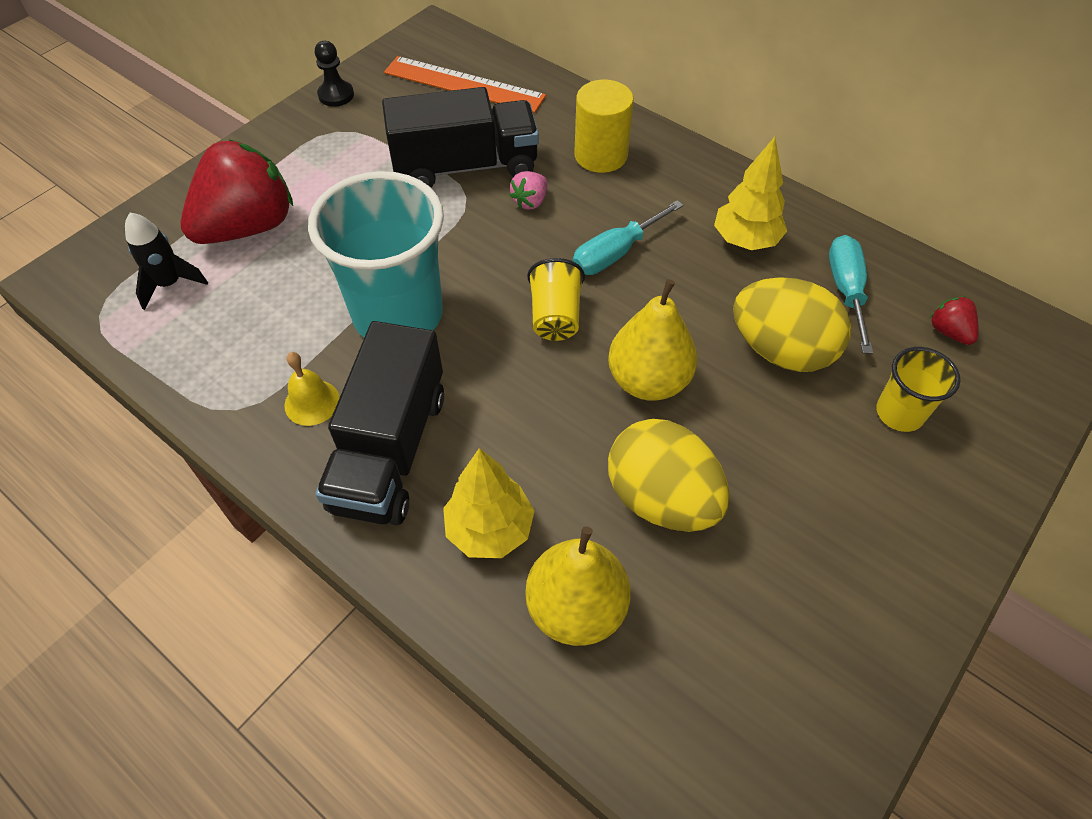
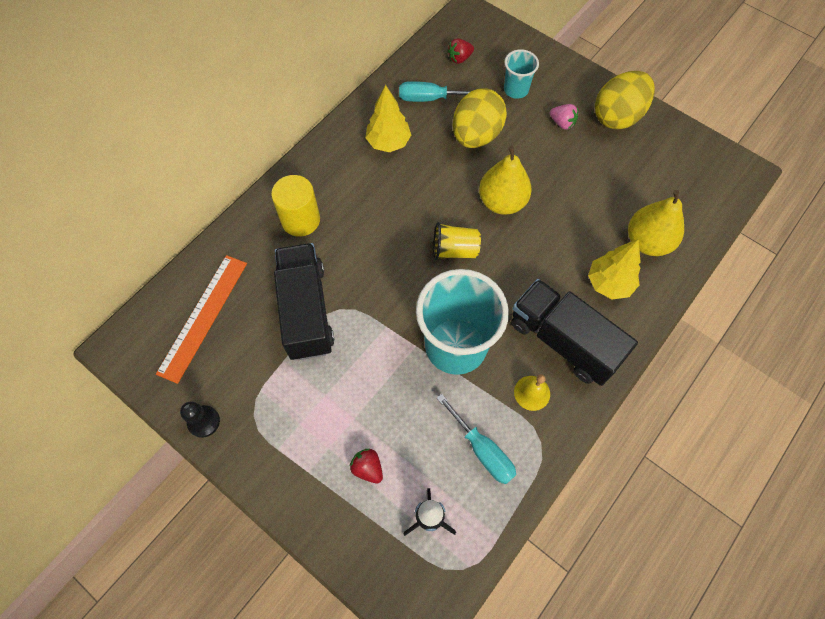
camera: 90 degrees left, 10 degrees up
(248, 227) = (367, 468): red strawberry -> red strawberry, size x0.42
(390, 450) = (563, 340): black truck -> black truck turned 150 degrees counterclockwise
(530, 201) = (347, 265): pink strawberry -> pink strawberry (562, 123)
(615, 253) = (399, 214): turquoise screwdriver -> turquoise screwdriver (482, 450)
(661, 499) = (580, 200): yellow egg -> yellow egg (617, 116)
(899, 413) = (516, 90): yellow cup -> turquoise cup

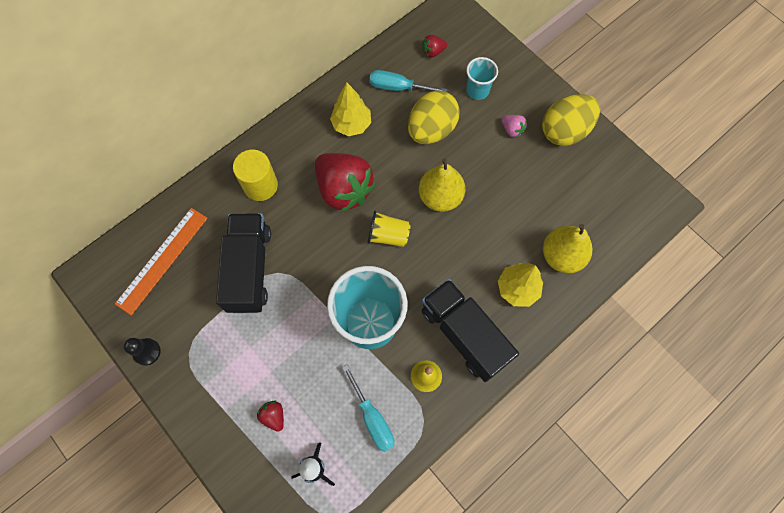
camera: 10 degrees right, 5 degrees up
(395, 210) = (344, 190): none -> red strawberry

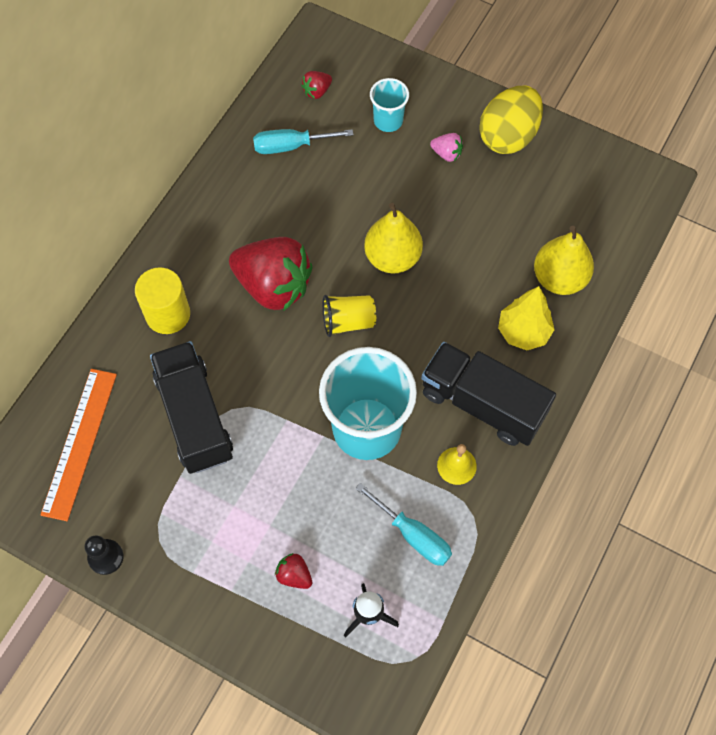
camera: 20 degrees left, 5 degrees down
(351, 124) = (252, 207): yellow tree -> none
(431, 130) = (351, 183): yellow egg -> none

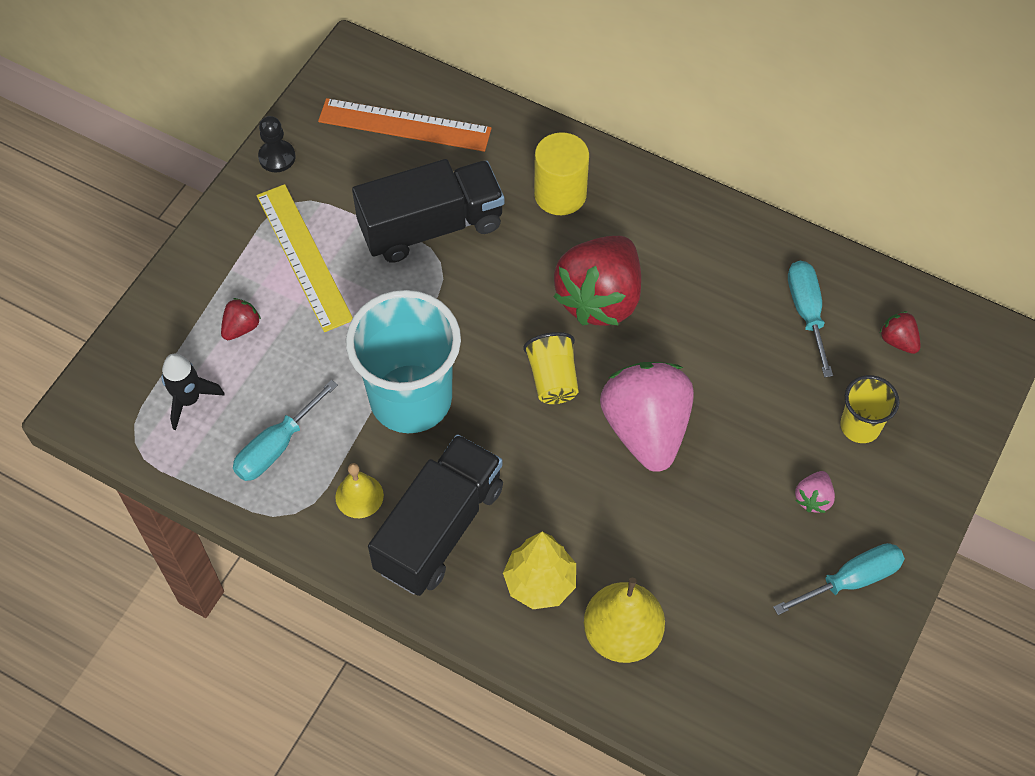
camera: 90 degrees right, 5 degrees down
(220, 525) = (303, 257): none -> yellow ruler
(388, 121) = (860, 426): turquoise cup -> yellow cup
(392, 257) = (646, 429): yellow pear -> pink strawberry
(508, 136) = (851, 580): yellow egg -> turquoise screwdriver

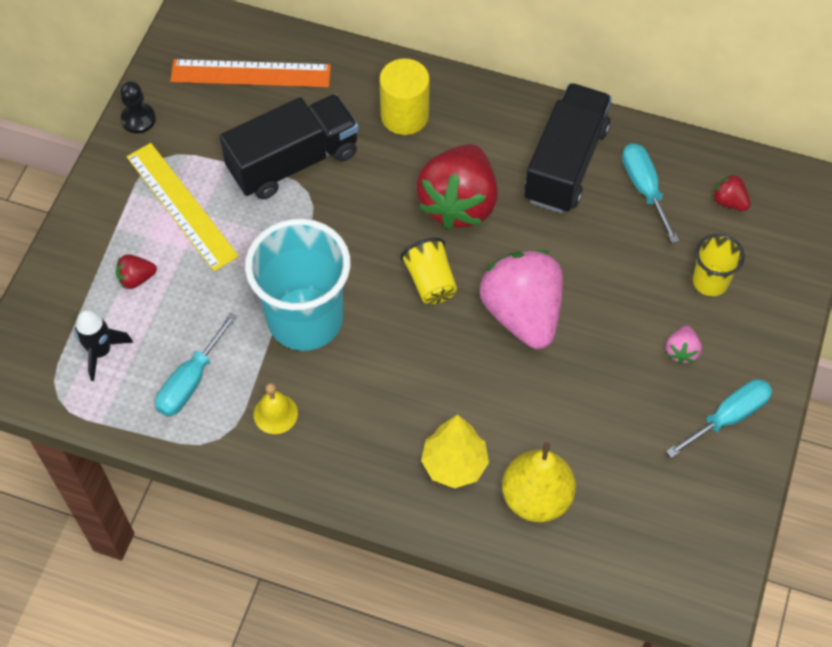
camera: 10 degrees left, 0 degrees up
(241, 327) = (136, 279): red strawberry -> red strawberry turned 135 degrees counterclockwise
(439, 528) = (354, 431): black truck -> black truck (565, 164)

